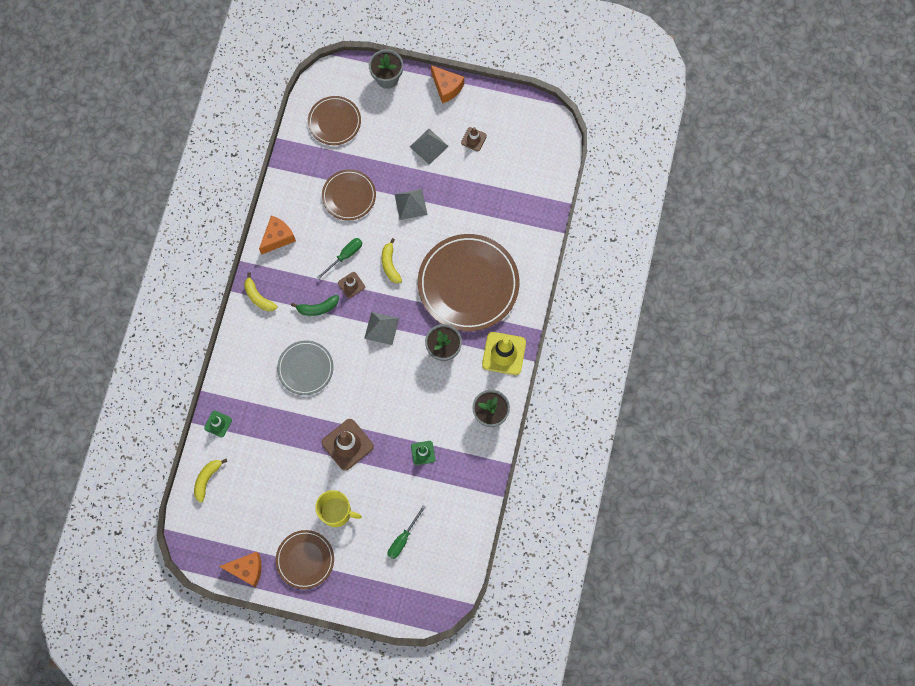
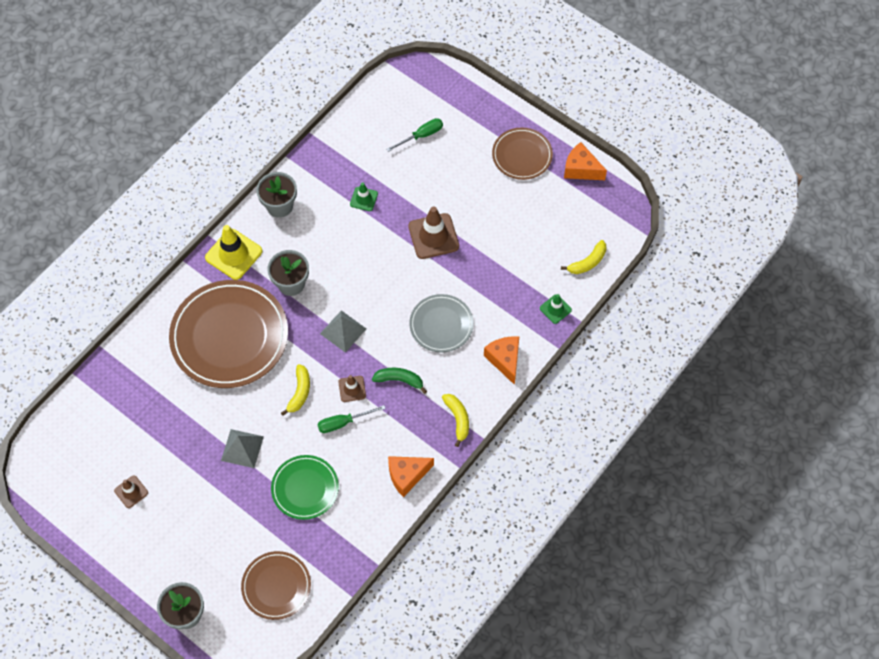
camera: 155 degrees left, 10 degrees down
(336, 512) = (473, 182): yellow mug -> none
(349, 196) = (305, 488): brown plate -> green plate
(429, 146) = (185, 506): grey pyramid -> none
(446, 87) = (124, 569): orange cheese -> orange cheese (505, 360)

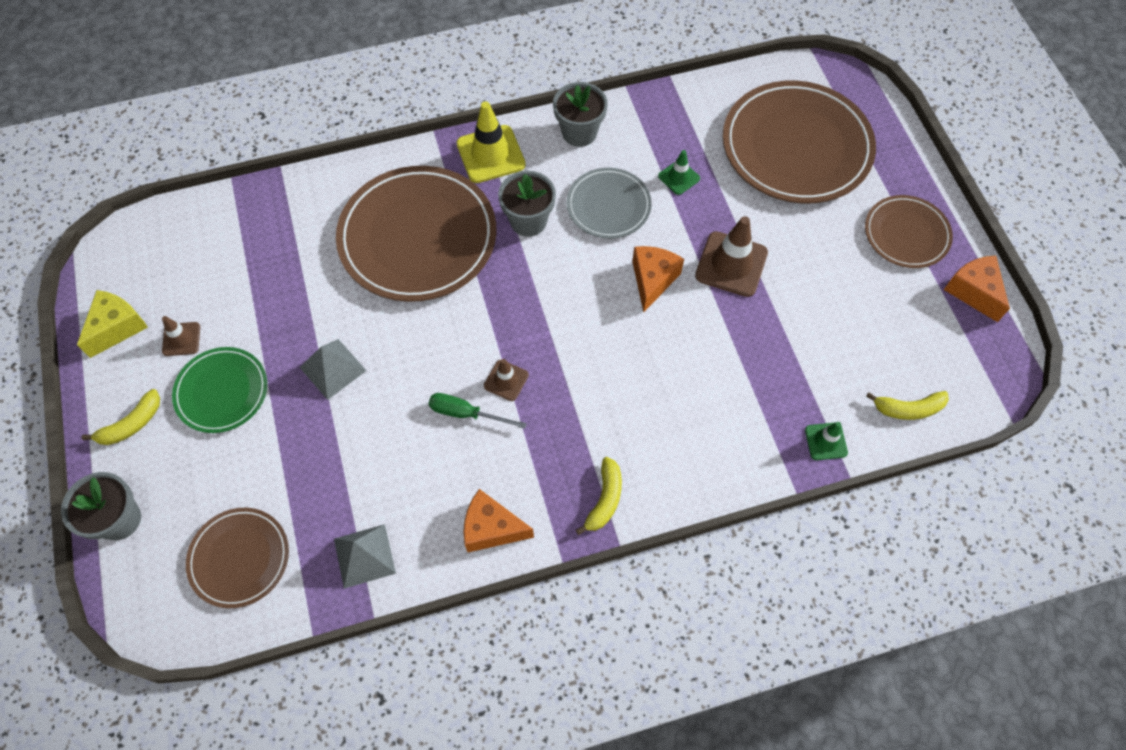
camera: 35 degrees right, 0 degrees up
(83, 511) = (117, 327): none -> yellow cheese
(299, 392) = (444, 346): yellow banana -> yellow banana (131, 424)
(305, 488) = (363, 462): green plate -> green plate (222, 391)
(343, 331) = (546, 308): grey pyramid -> grey pyramid (364, 556)
(399, 380) = (569, 405): green banana -> none
(421, 136) = (796, 147): green screwdriver -> brown plate
(441, 325) = (667, 372): grey plate -> grey plate (608, 206)
(505, 360) = (716, 464): orange cheese -> orange cheese (652, 280)

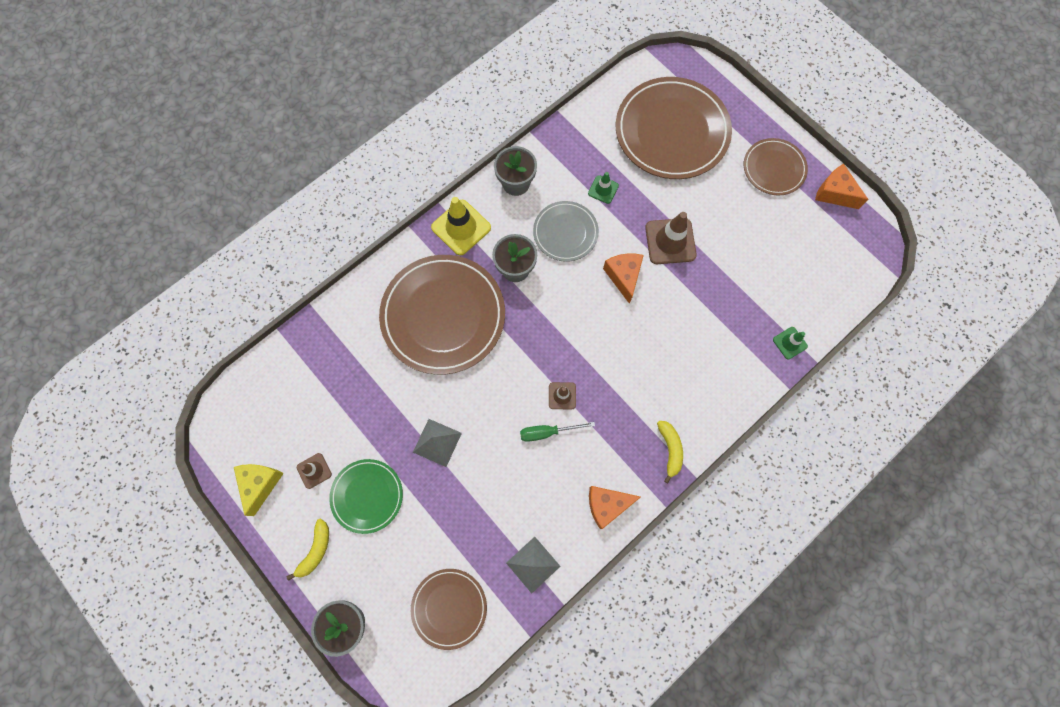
camera: 25 degrees left, 10 degrees up
(908, 409) = (830, 296): yellow banana -> none

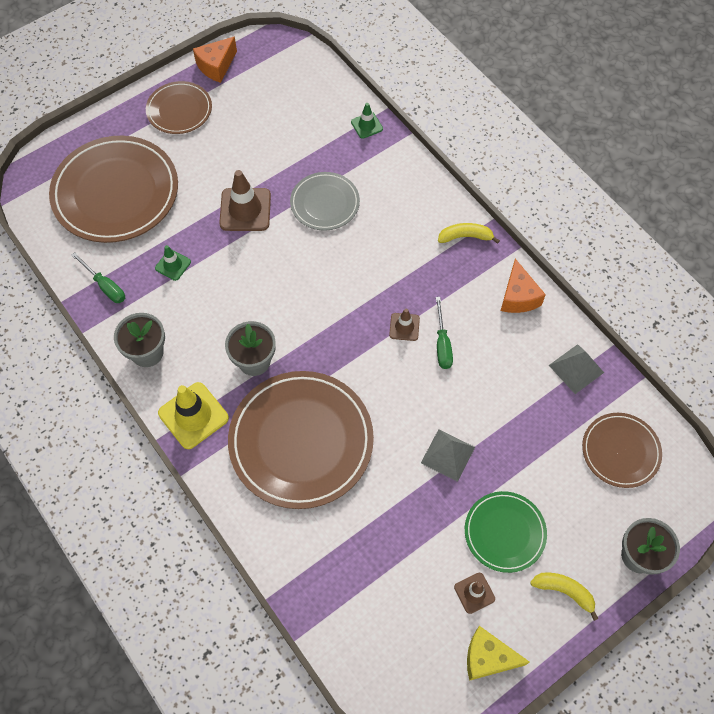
camera: 85 degrees left, 10 degrees down
(565, 232) = (218, 307): grey plate -> grey plate (325, 203)
(575, 140) = (105, 286): none -> green screwdriver
(623, 276) = (279, 256): orange cheese -> none

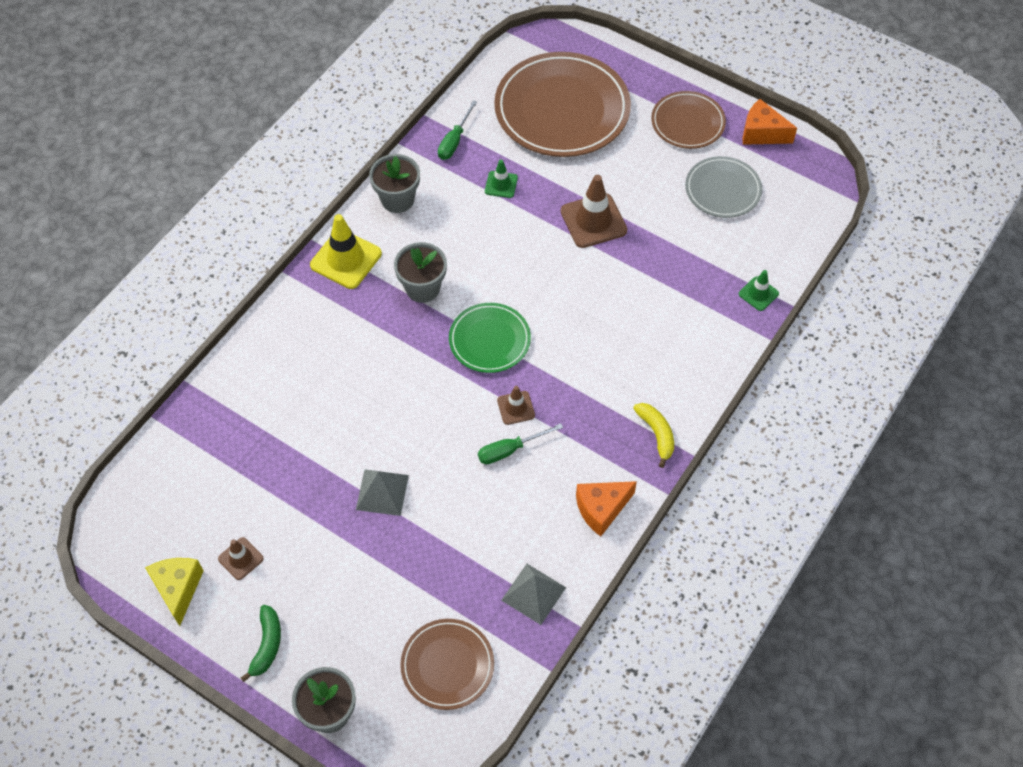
camera: 70 degrees right, 5 degrees down
(301, 441) = (351, 356): brown plate -> none
(325, 203) = (635, 287): grey plate -> grey plate (723, 190)
(504, 532) = (313, 570): green plate -> green plate (489, 340)
(564, 591) = (267, 645): yellow banana -> green banana

